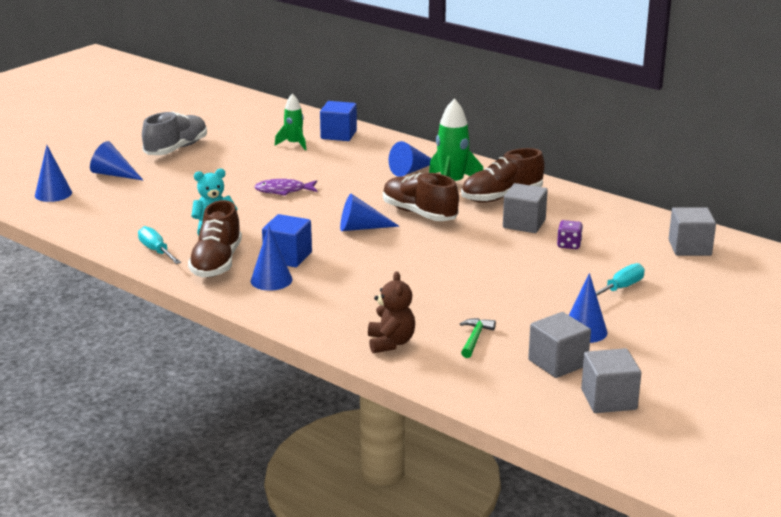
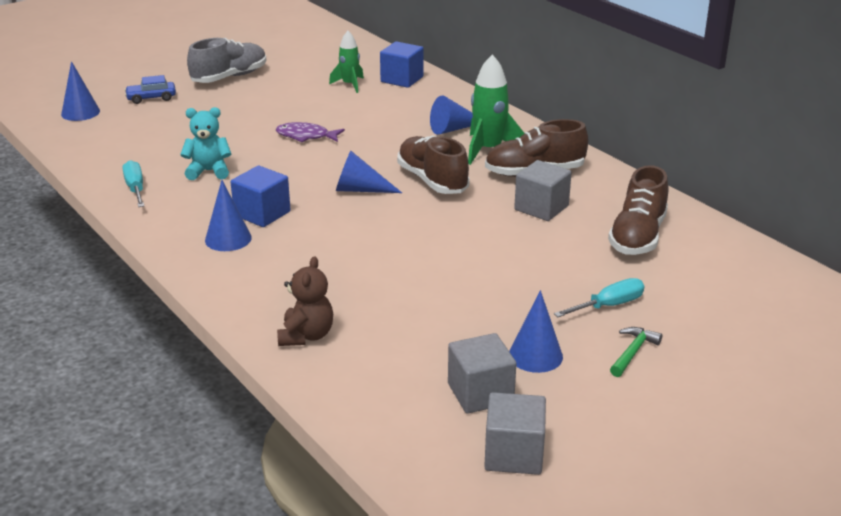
camera: 15 degrees right, 5 degrees up
(114, 174) = (151, 98): blue cone -> blue car
(217, 263) = (186, 211): brown shoe -> brown shoe (637, 236)
(475, 338) = (403, 345): green hammer -> green hammer (633, 352)
(569, 245) = (578, 241): purple dice -> none
(689, 247) = (721, 264): grey cube -> none

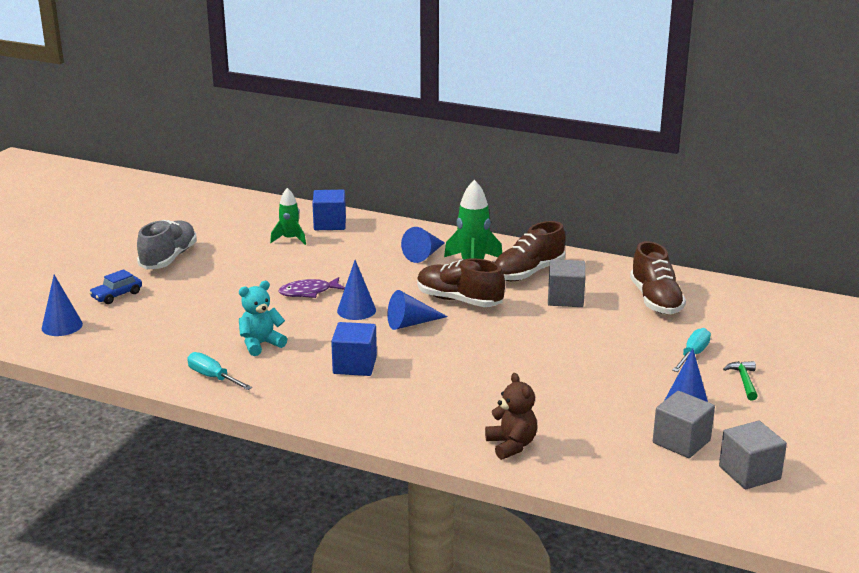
camera: 30 degrees left, 5 degrees down
(228, 239) = (352, 393): blue cone -> blue cone (356, 310)

